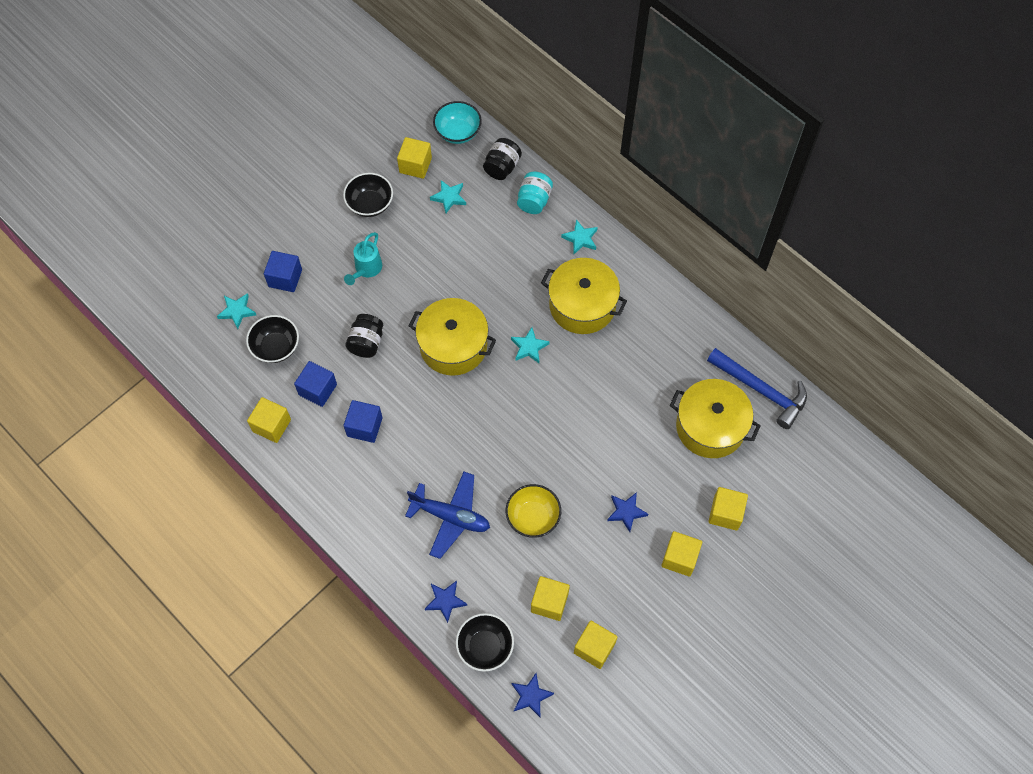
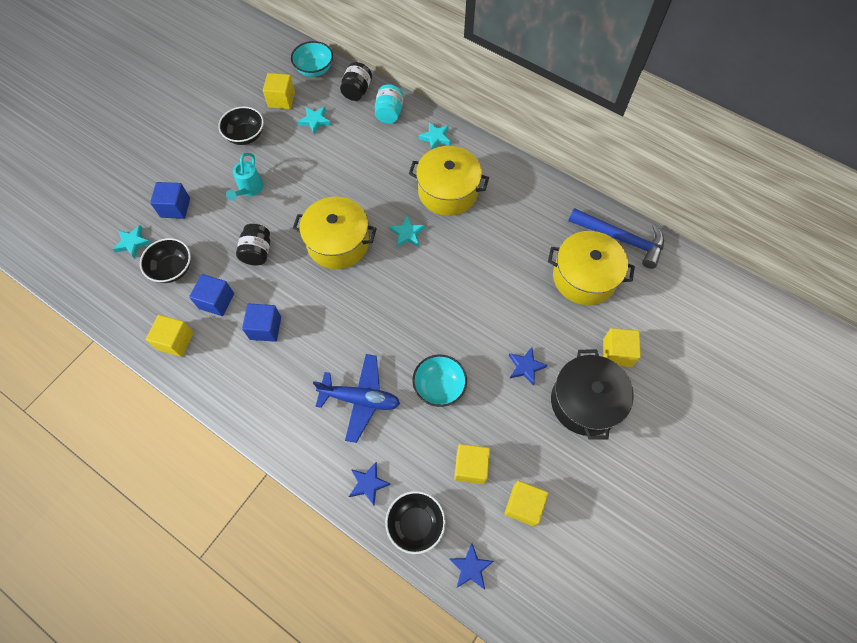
camera: 10 degrees left, 0 degrees up
(533, 517) = (439, 386): yellow bowl -> turquoise bowl
(679, 558) = (585, 402): yellow cube -> black pot

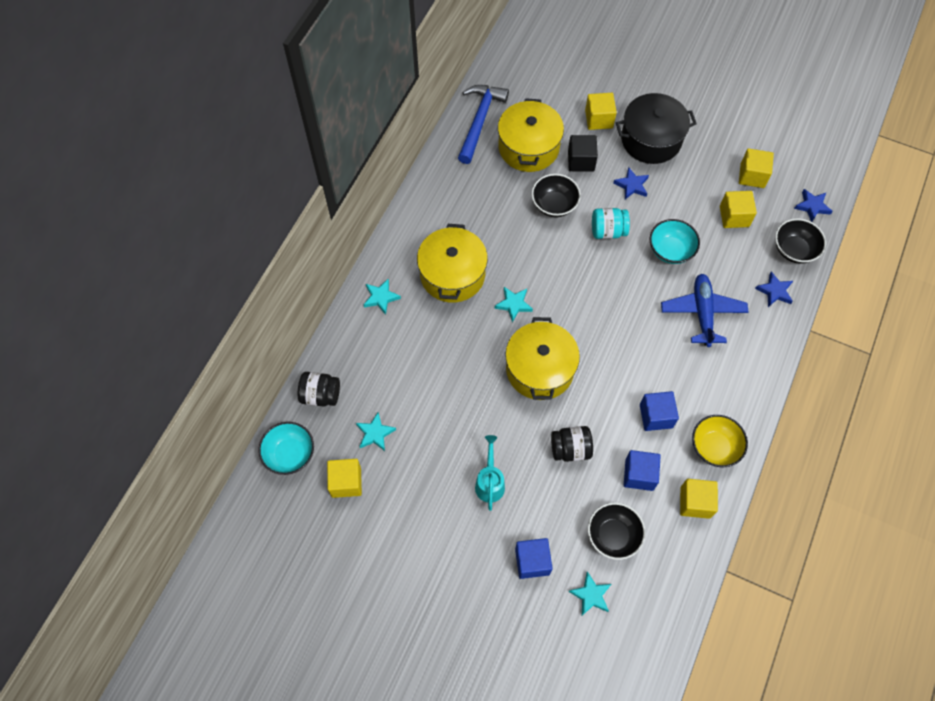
camera: 100 degrees left, 0 degrees up
(219, 372) = (714, 447): none -> yellow bowl
(245, 136) = (411, 510): black bowl -> black bowl (554, 205)
(249, 190) = (490, 482): turquoise watering can -> turquoise watering can turned 90 degrees counterclockwise
(389, 113) = (351, 352): turquoise jar -> turquoise jar (608, 231)
(562, 323) = (581, 161): none -> black cube

